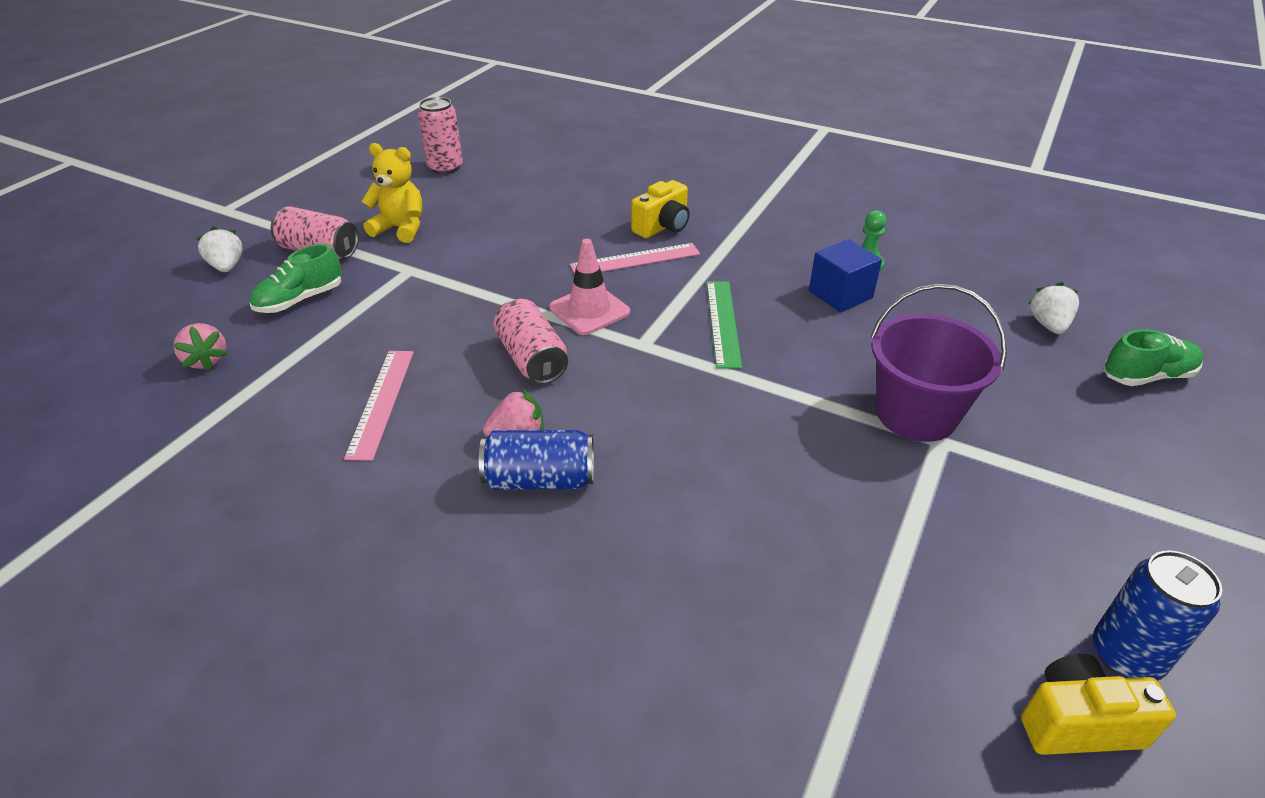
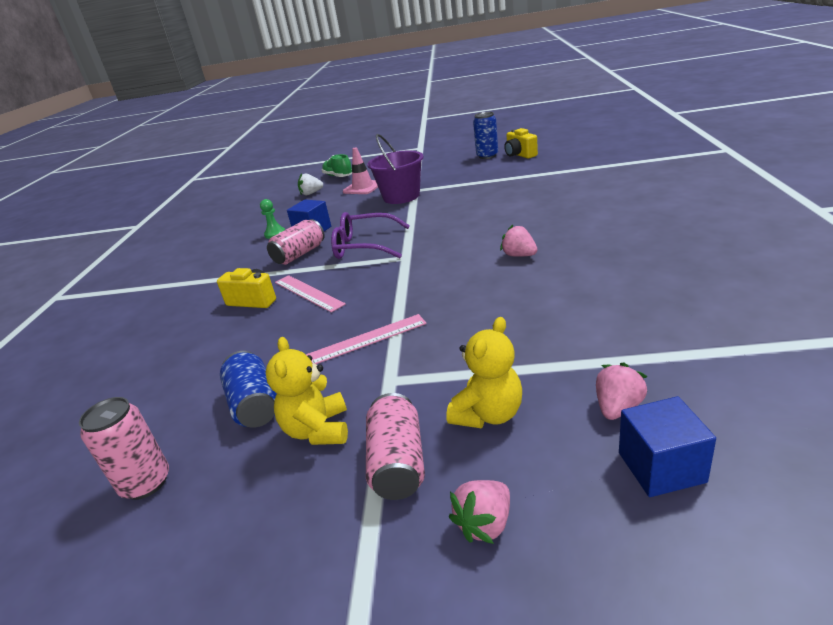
camera: 110 degrees left, 10 degrees down
(143, 348) = (661, 467): none -> blue cube
(227, 266) = (485, 524): white strawberry -> pink strawberry
(300, 300) = (488, 414): green shoe -> yellow teddy bear
(381, 402) = (549, 303): pink ruler -> pink ruler (367, 339)
(532, 359) = (452, 279): pink can -> pink can (299, 254)
(539, 479) = (539, 239): blue can -> blue can (255, 404)
(589, 310) = (384, 283): pink traffic cone -> pink traffic cone (363, 188)
(723, 322) = (364, 246): green ruler -> purple glasses

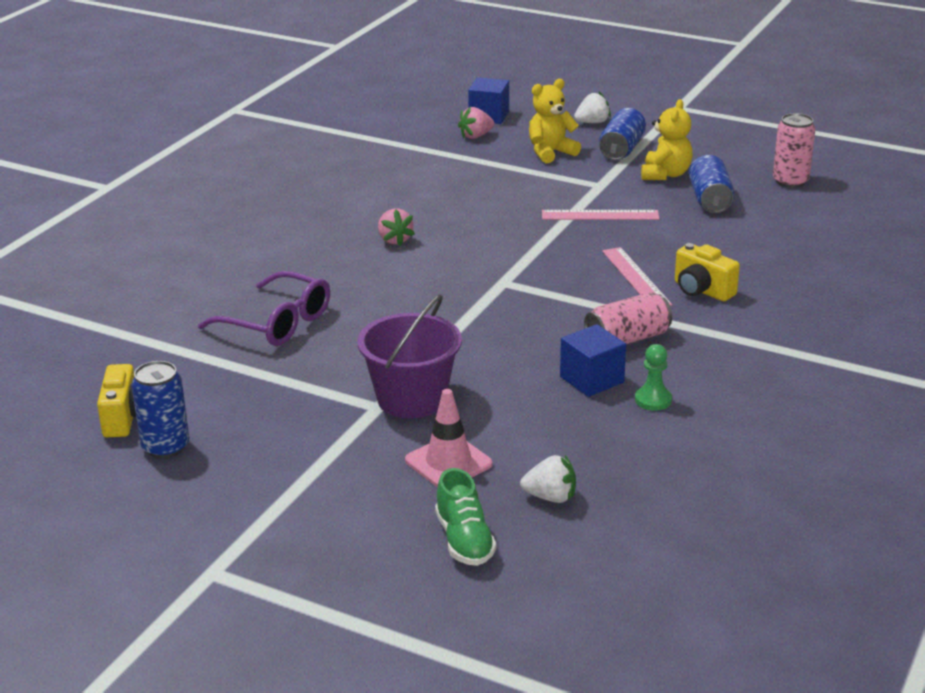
camera: 160 degrees left, 0 degrees up
(364, 246) = (537, 317): purple glasses -> purple glasses (277, 323)
(398, 463) = (621, 149): pink can -> blue can
(485, 524) = (592, 122): pink strawberry -> white strawberry

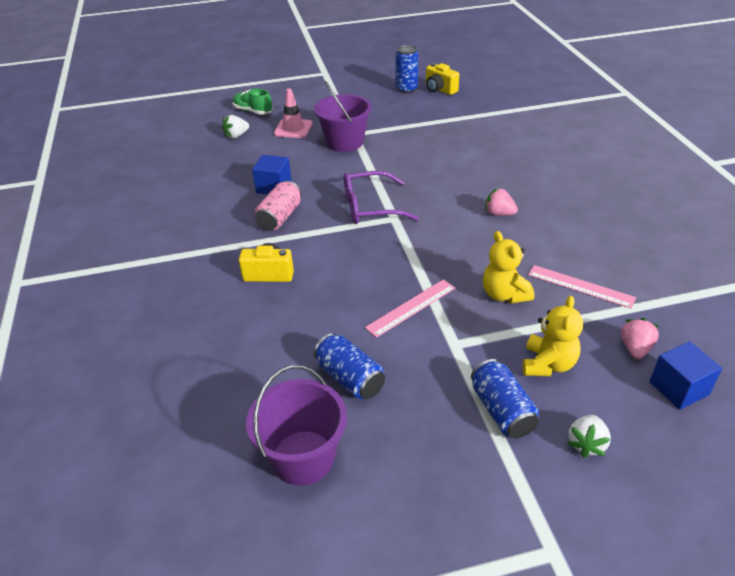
camera: 140 degrees right, 10 degrees up
(277, 323) = (461, 143): purple glasses -> purple glasses (370, 207)
(636, 277) = (321, 262): pink ruler -> pink ruler (580, 286)
(653, 400) = (232, 191): green pawn -> none
(665, 174) = (421, 393): yellow teddy bear -> yellow teddy bear (504, 294)
(790, 181) = (303, 457): pink can -> purple bucket

